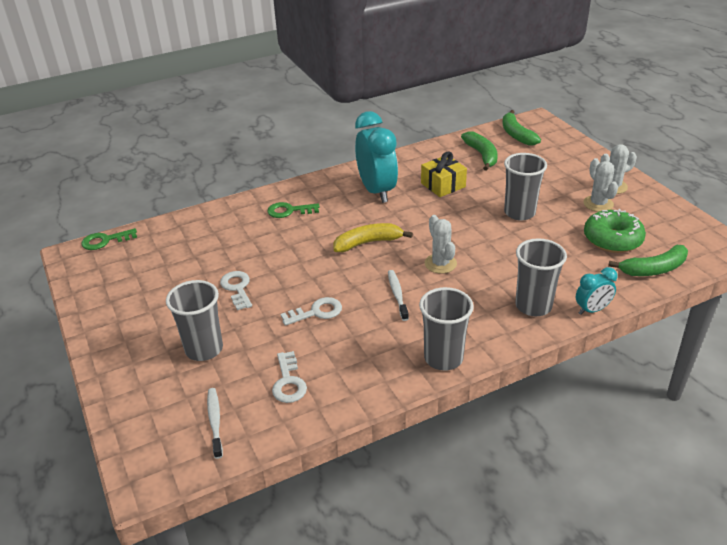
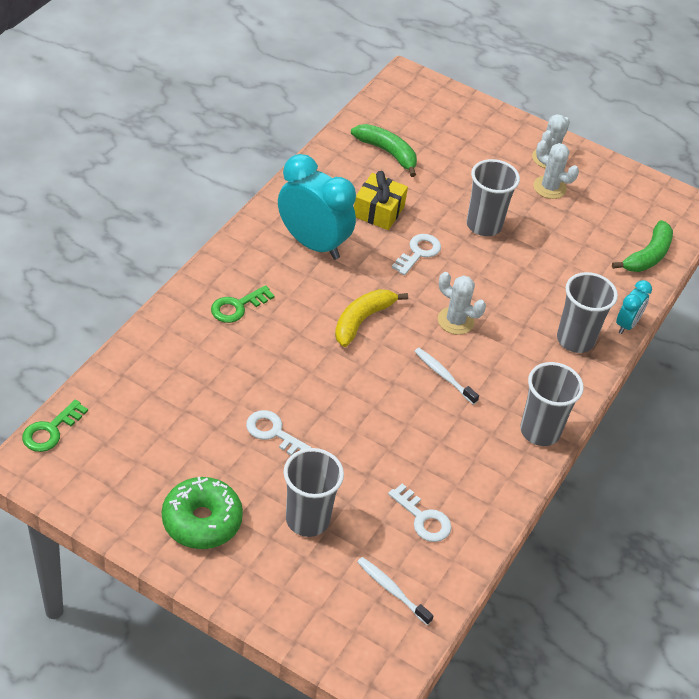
camera: 40 degrees left, 10 degrees up
(316, 312) = (382, 429): white key -> white key (418, 253)
(516, 134) = (402, 109): green banana -> none
(612, 239) = (591, 231): green donut -> green donut (202, 521)

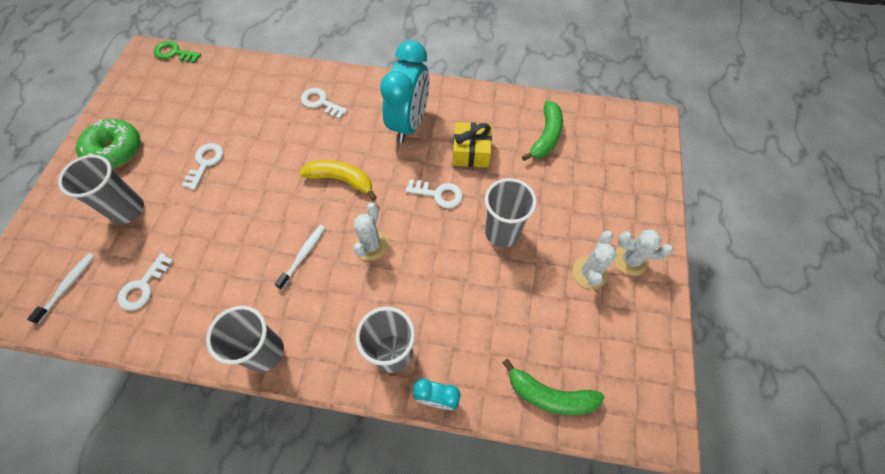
camera: 75 degrees right, 15 degrees up
(237, 307) = (321, 103): green key -> white key

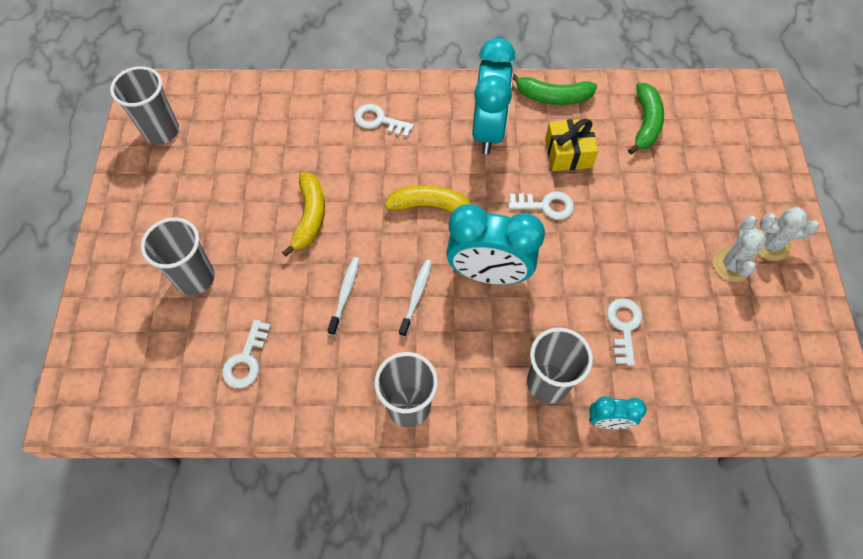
camera: 10 degrees left, 0 degrees up
(67, 286) = (157, 374): white toothbrush -> white toothbrush (345, 294)
(115, 150) = (153, 212): green donut -> none
(174, 53) = (182, 85): green key -> none
(205, 163) = (267, 211): white key -> white key (624, 327)
(238, 173) = (310, 217): none -> yellow banana
(371, 245) = (488, 273): white cactus -> turquoise clock
(502, 232) = (627, 237): grey cup -> grey cup (161, 131)
(550, 395) = (723, 397): green banana -> green banana (552, 97)

